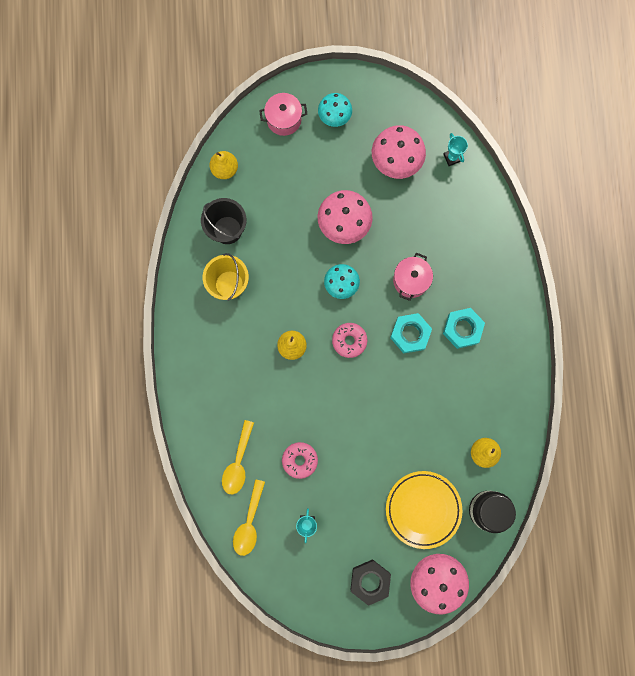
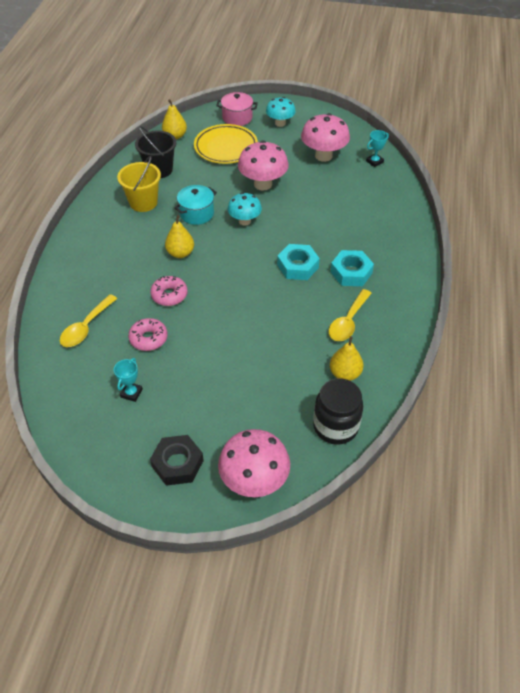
camera: 15 degrees right, 30 degrees down
(249, 522) = (71, 379): yellow spoon -> yellow spoon (348, 321)
(289, 287) = (196, 214): none -> turquoise pot
(349, 341) = (236, 259): pink donut -> pink donut (169, 295)
(411, 280) = (311, 230): pink pot -> none
(423, 509) = (262, 409): yellow plate -> yellow plate (226, 147)
(452, 158) = (374, 162): turquoise trophy -> turquoise trophy turned 60 degrees clockwise

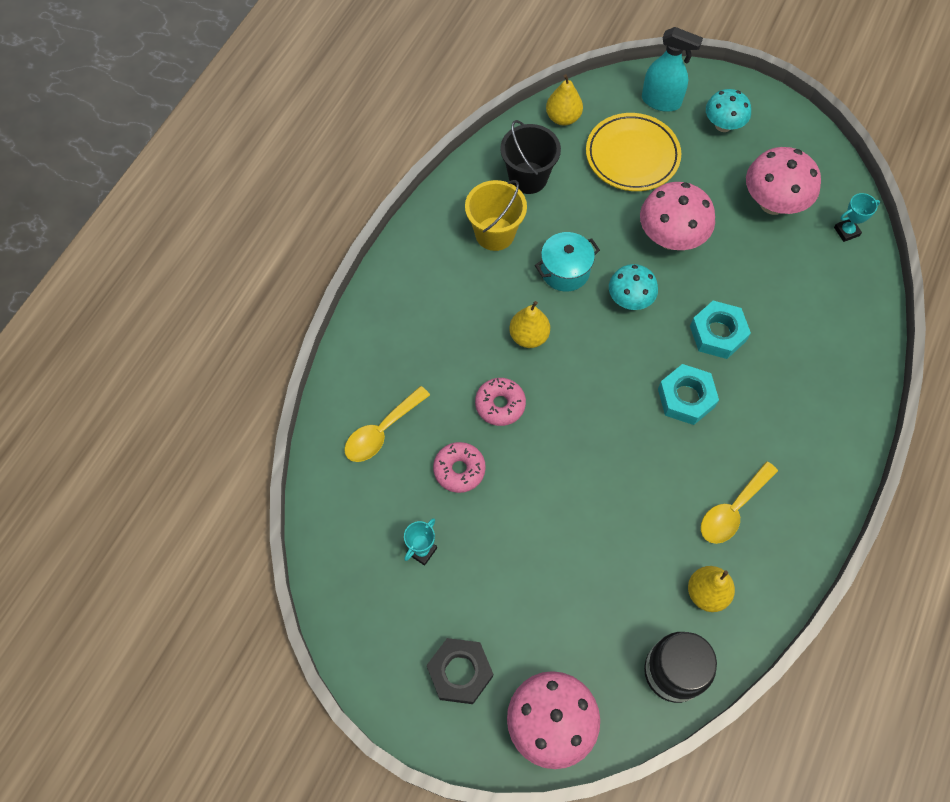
camera: 15 degrees right, 15 degrees up
(237, 118) = (661, 101): pink pot -> turquoise spray bottle
(351, 272) = (758, 427): turquoise nut -> turquoise nut (717, 333)

